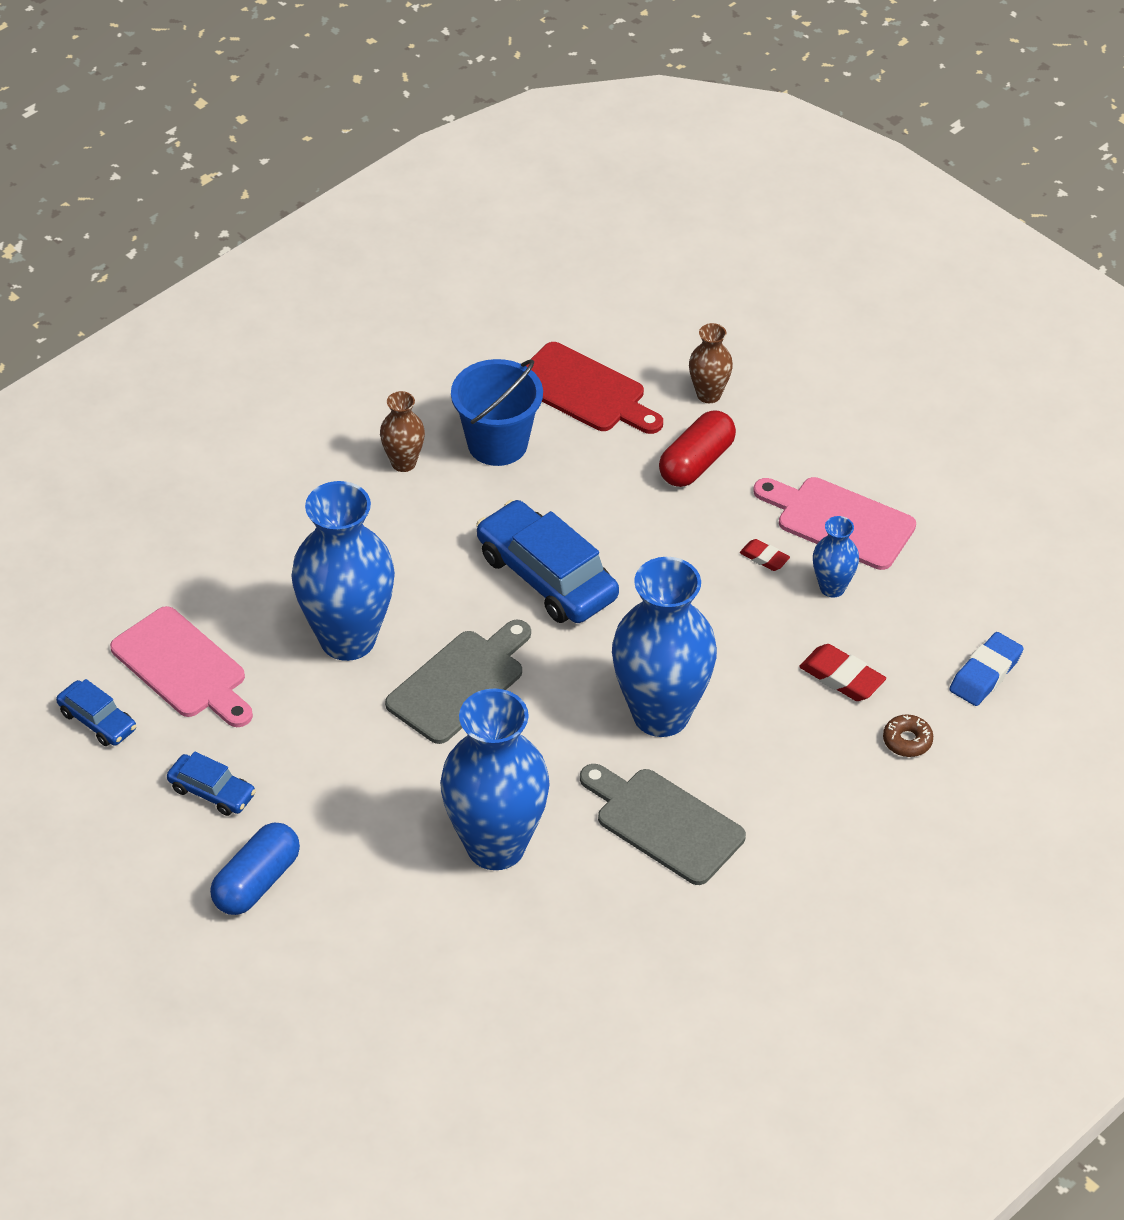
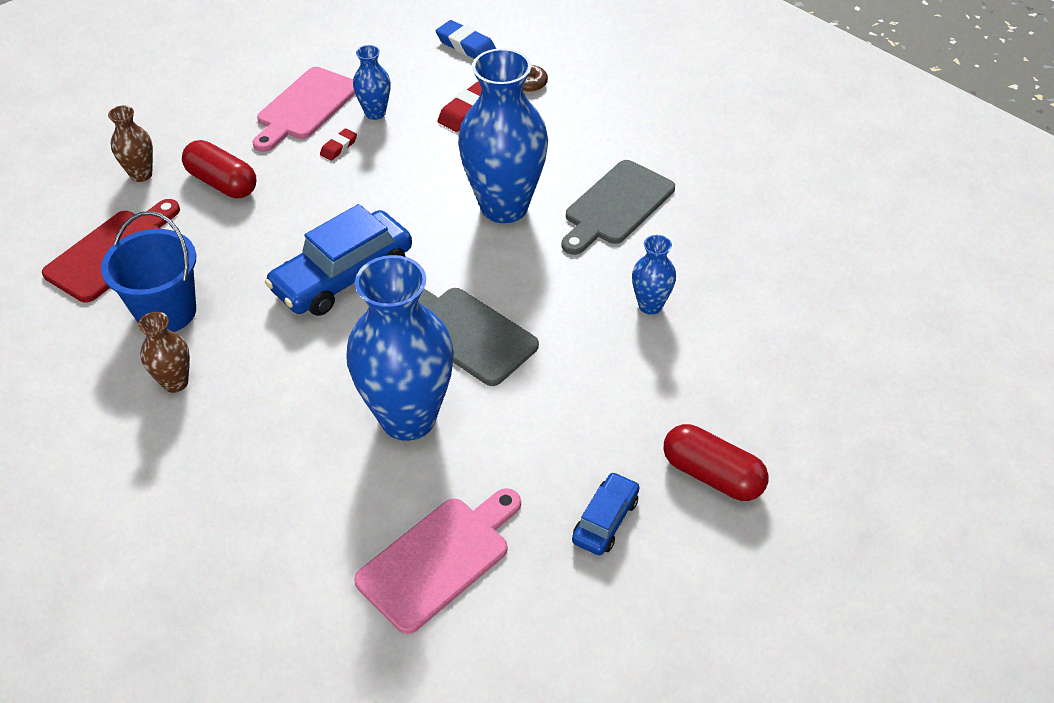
camera: 90 degrees left, 0 degrees up
(97, 721) = (513, 637): blue car -> none
(256, 882) = (712, 475): blue capsule -> red capsule
(496, 846) = (650, 305): blue vase -> blue vase, size x0.47

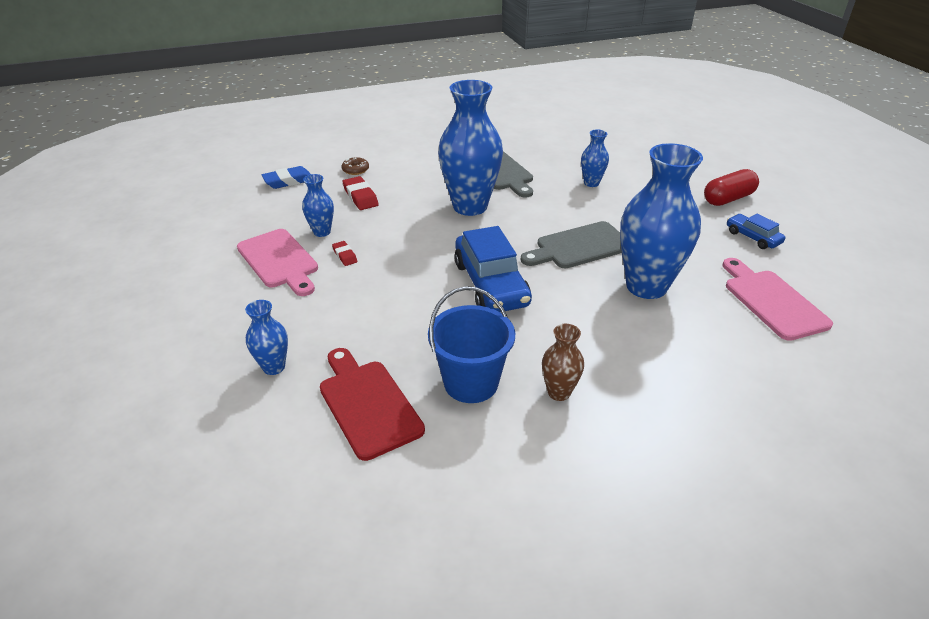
camera: 65 degrees left, 10 degrees down
(141, 174) = (274, 367): brown vase -> blue vase
(222, 183) = (332, 321): red capsule -> none

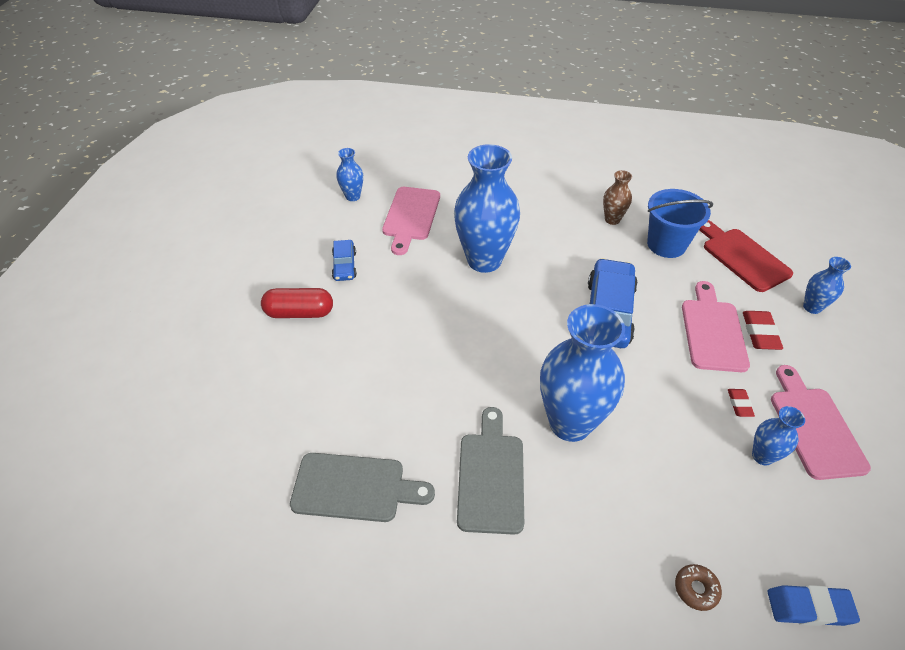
camera: 150 degrees left, 10 degrees up
(360, 197) = (702, 508): red eraser -> red eraser (760, 333)
(367, 404) = (742, 257): red cutting board -> red cutting board turned 150 degrees clockwise
(382, 303) = (712, 331): none -> pink cutting board
(579, 247) = (500, 318): grey cutting board -> grey cutting board (355, 488)
(591, 183) = (402, 399): blue vase -> blue vase (353, 196)

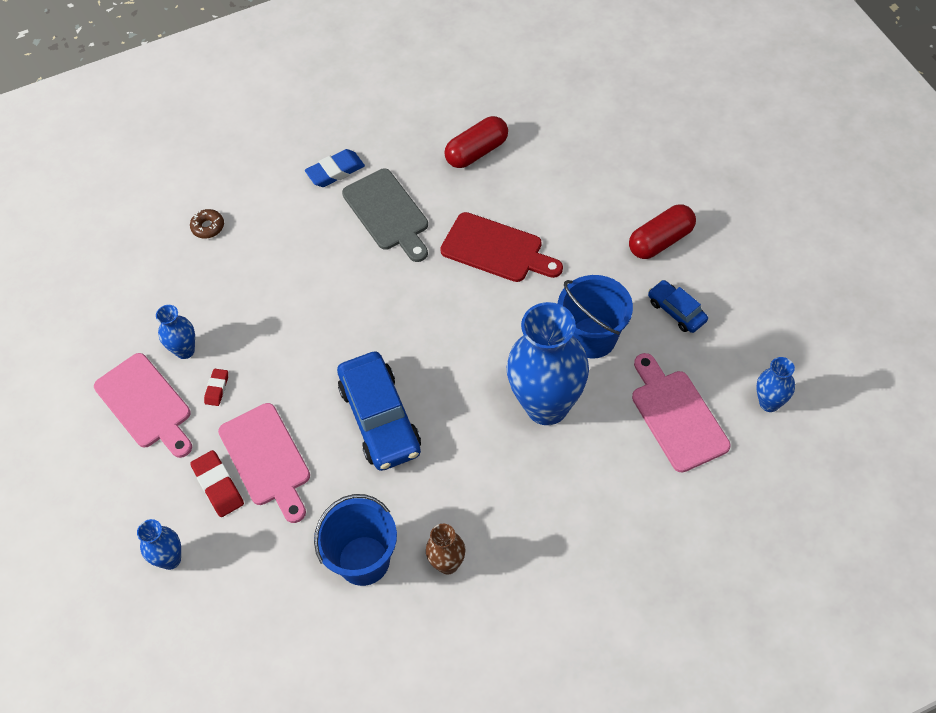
camera: 150 degrees right, 10 degrees up
(355, 488) = (477, 152): grey cutting board -> red capsule
(415, 281) = (592, 338): none -> blue bucket
(570, 423) = (353, 286): blue vase -> none
(739, 404) = (217, 389): red eraser -> red eraser turned 45 degrees clockwise
(742, 257) = (267, 596): red cutting board -> red cutting board (496, 249)
(809, 607) = (129, 258): blue eraser -> blue eraser (335, 171)

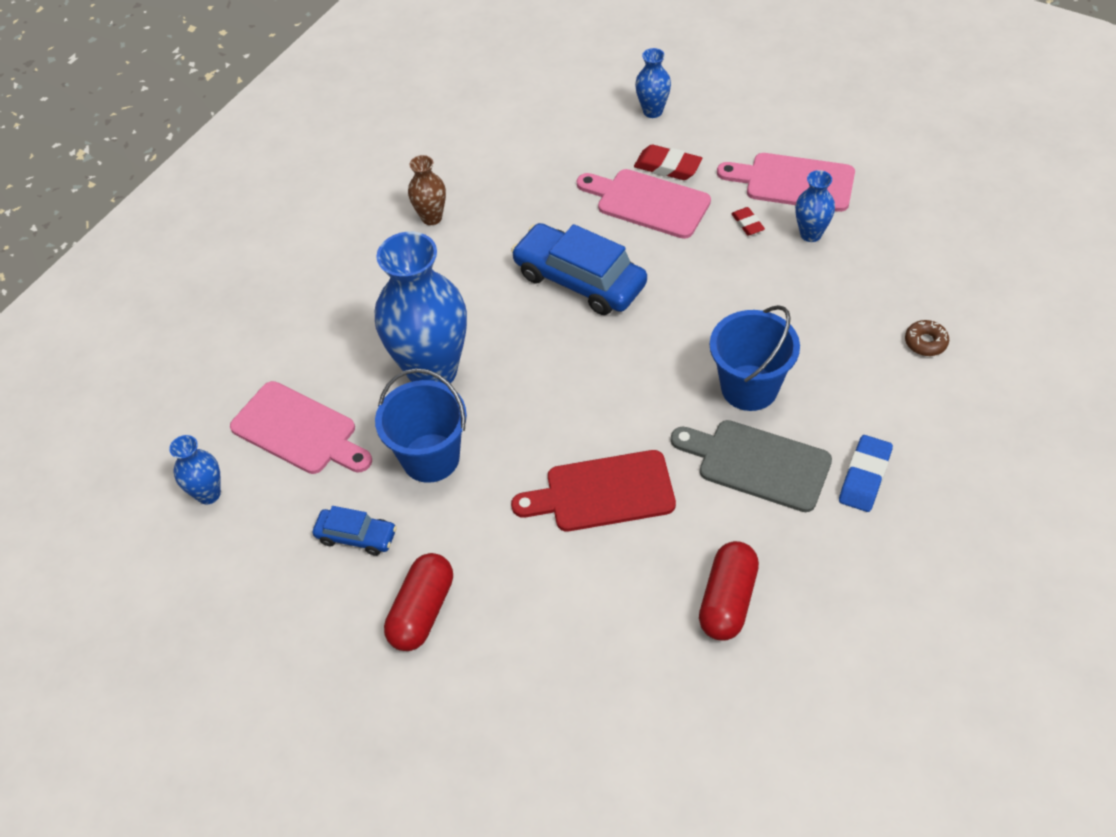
camera: 145 degrees right, 5 degrees down
(363, 560) = (502, 185): blue bucket -> blue bucket (749, 388)

